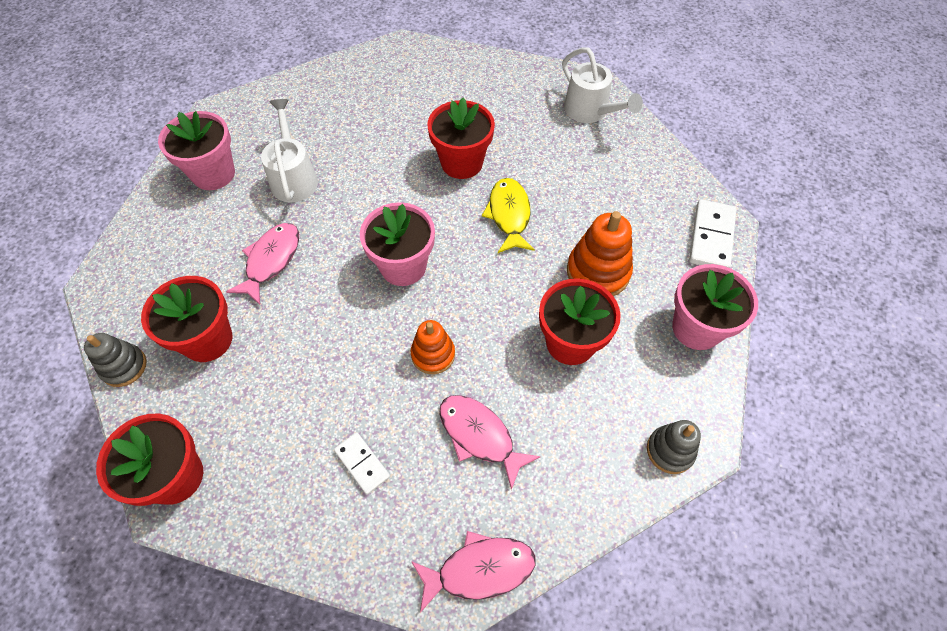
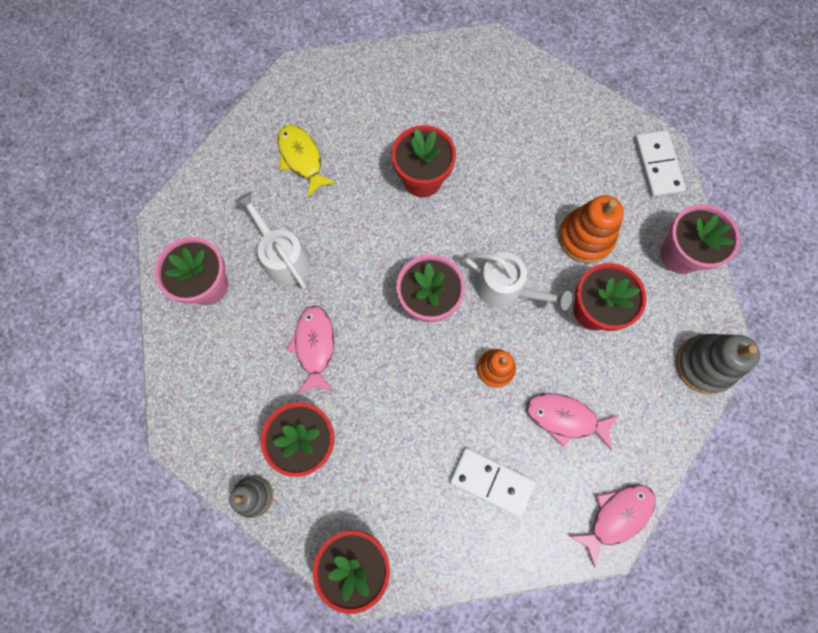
camera: 25 degrees left, 15 degrees up
(362, 464) = (491, 482): white domino -> white domino, size x1.60
(509, 215) = (489, 214): yellow fish -> yellow fish (302, 158)
(591, 112) = (505, 78): white watering can -> white watering can (506, 289)
(670, 450) = (704, 364): grey stacking toy -> grey stacking toy, size x1.55

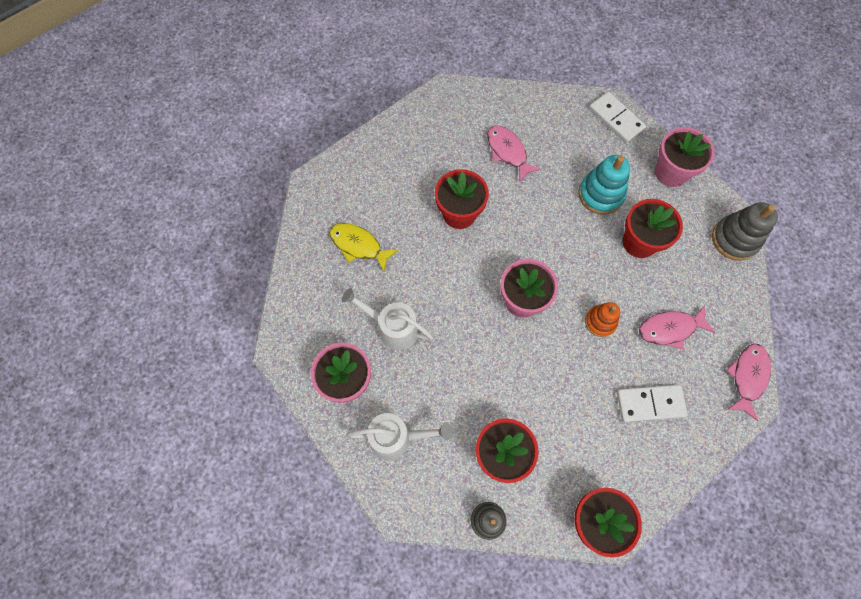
camera: 30 degrees left, 5 degrees down
(314, 346) = (460, 380): pink fish -> pink fish (508, 152)
(506, 289) = (571, 261): white watering can -> white watering can (397, 437)
(585, 237) = (600, 194): orange stacking toy -> turquoise stacking toy

